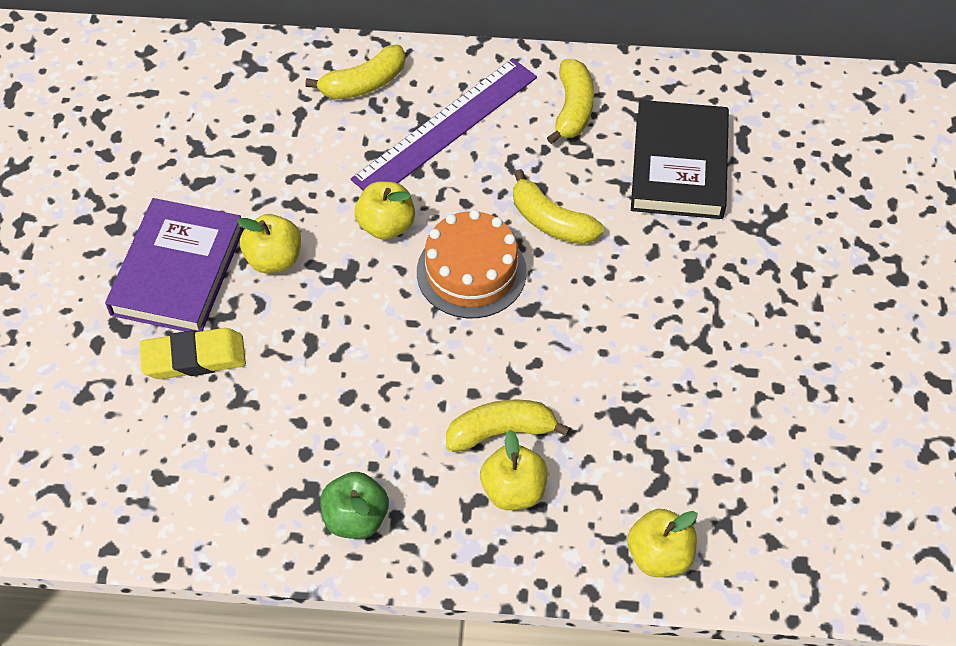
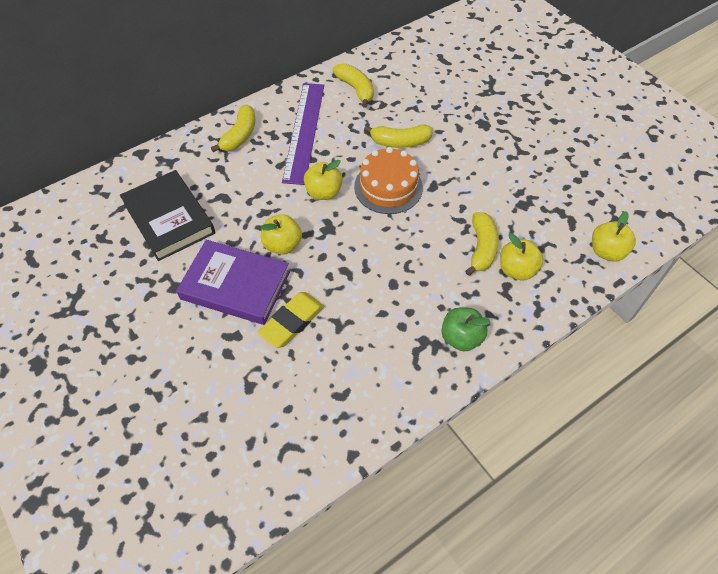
camera: 40 degrees left, 0 degrees up
(178, 271) = (235, 285): purple book -> purple book turned 45 degrees counterclockwise
(501, 432) = (481, 248): yellow banana -> yellow banana turned 150 degrees clockwise
(679, 165) = (429, 85): black book -> black book (169, 218)

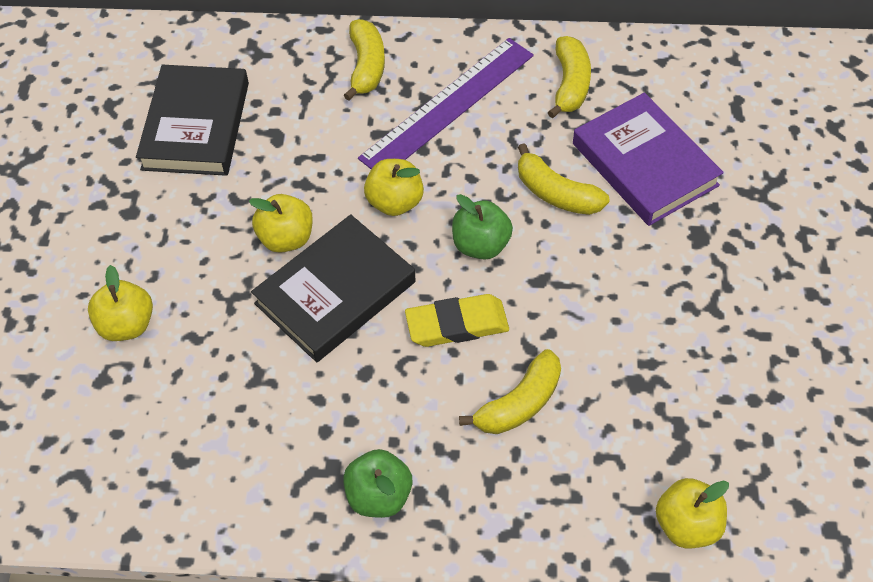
camera: 40 degrees right, 0 degrees up
(235, 285) = (192, 253): purple book -> purple book (645, 164)
(240, 135) = (366, 66): yellow banana -> yellow banana turned 60 degrees counterclockwise
(292, 322) = (211, 338): yellow eraser -> yellow eraser (457, 324)
(337, 255) = (335, 292): none -> black book
(388, 187) = (481, 245): orange cake -> green apple
(516, 270) = (536, 462): yellow apple -> yellow apple (127, 325)

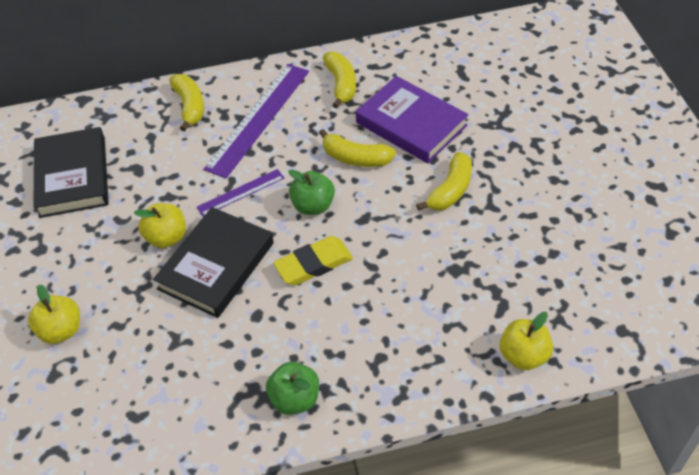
camera: 15 degrees left, 5 degrees down
(395, 202) = (240, 192): yellow apple -> purple ruler
(519, 403) = (377, 306): yellow banana -> yellow banana (450, 190)

